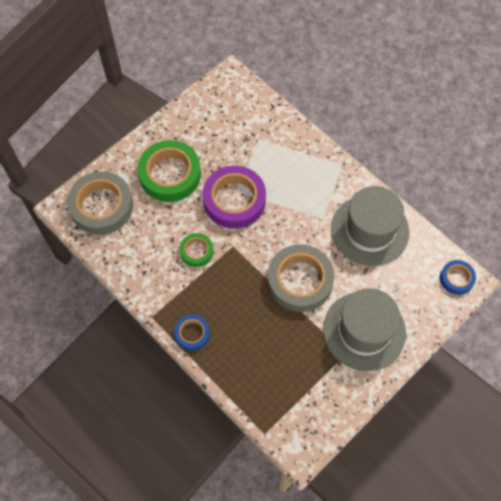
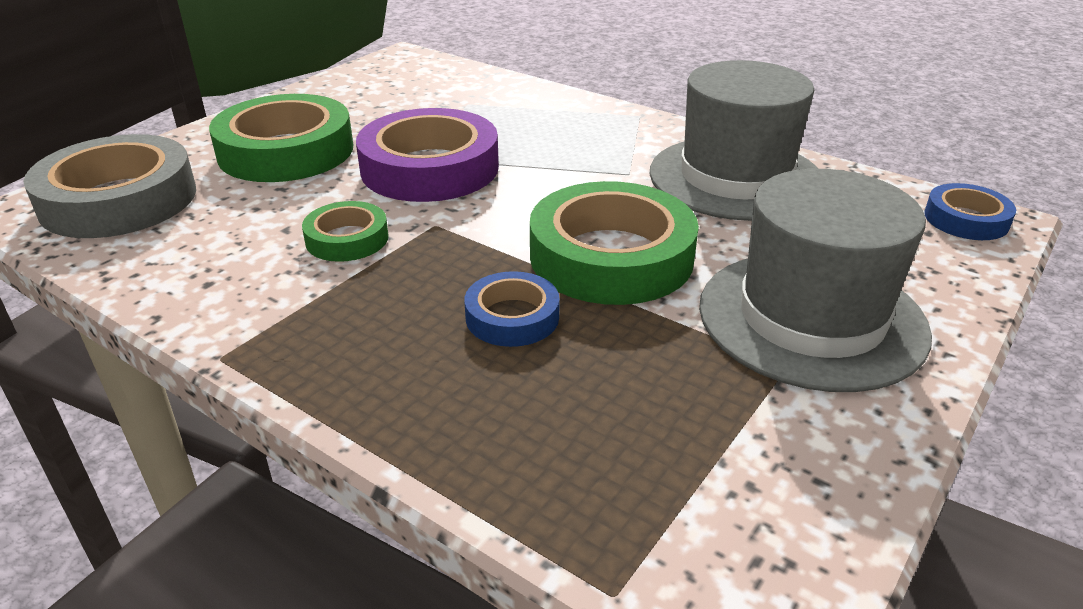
camera: 10 degrees left, 30 degrees down
(192, 333) = (338, 376): blue tape -> blue tape (512, 317)
(300, 281) = (611, 256): grey tape -> green tape

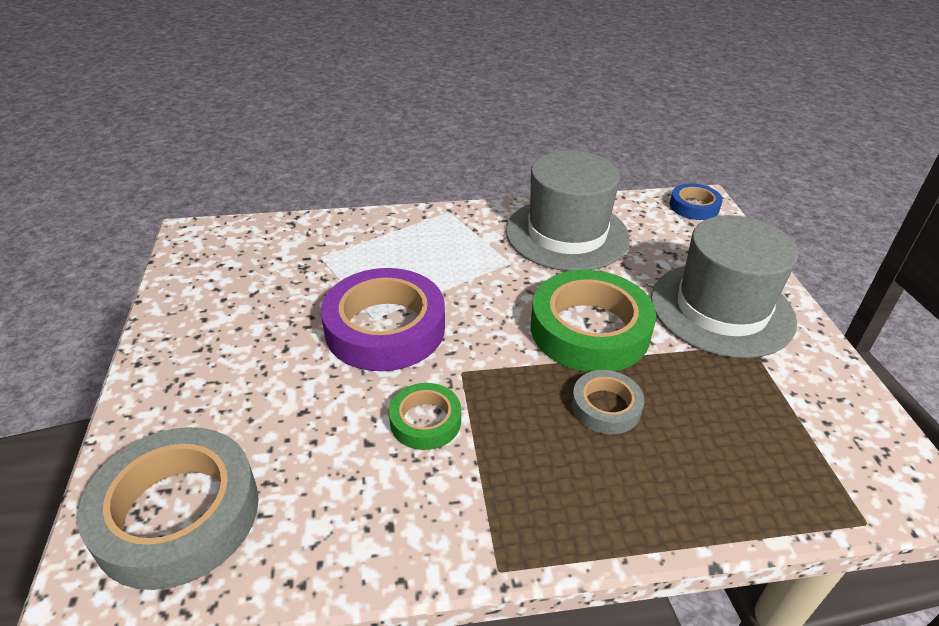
camera: 45 degrees left, 5 degrees up
(286, 151) = (248, 376): green tape -> none
(512, 317) = (606, 407): blue tape -> grey tape

